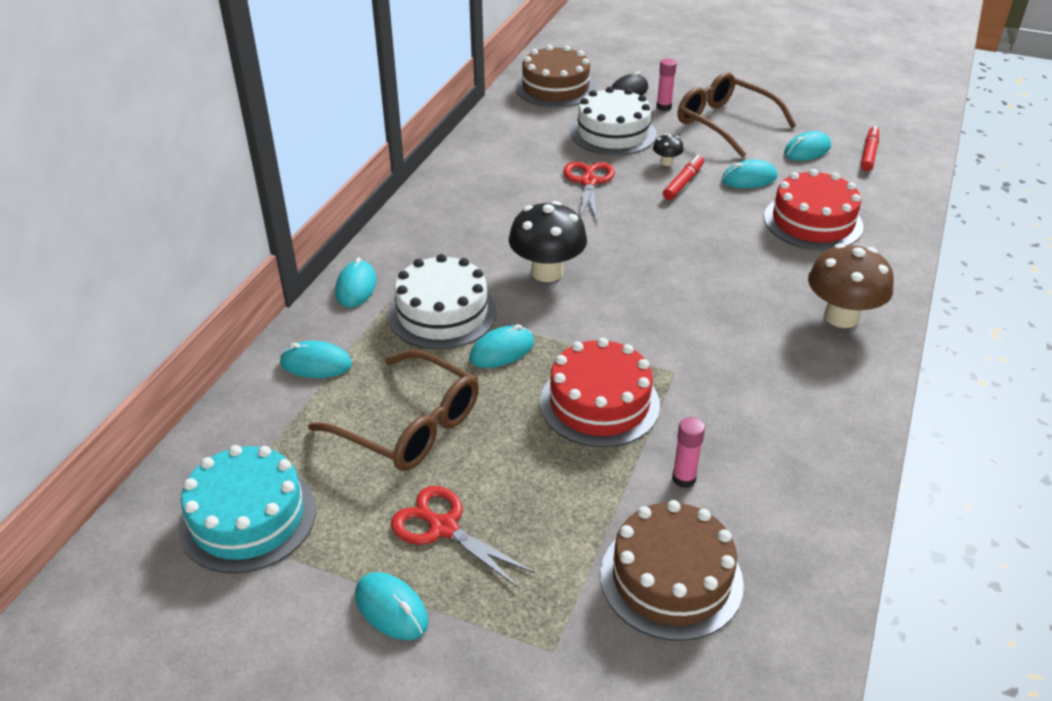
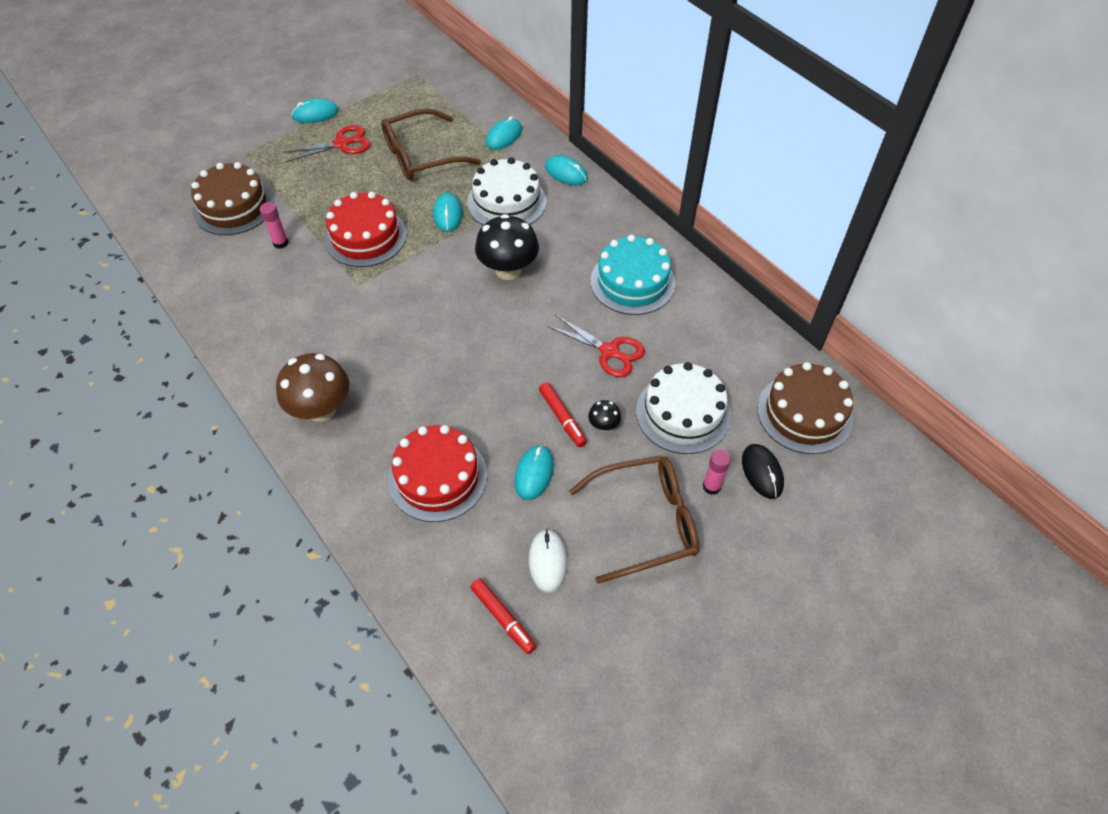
camera: 120 degrees right, 15 degrees up
(248, 517) = (411, 87): turquoise cake -> turquoise cake (632, 282)
(807, 150) = (547, 561): turquoise mouse -> white mouse

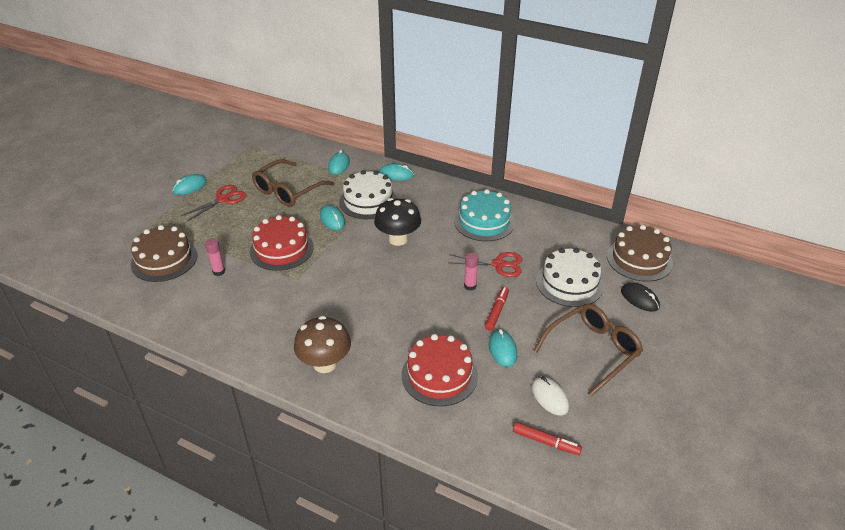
camera: 25 degrees left, 15 degrees down
(562, 418) = (497, 311): red marker -> red marker turned 105 degrees counterclockwise
(603, 425) = (526, 306): black mushroom -> none
(711, 486) = (616, 317): pink glue stick -> pink glue stick (470, 286)

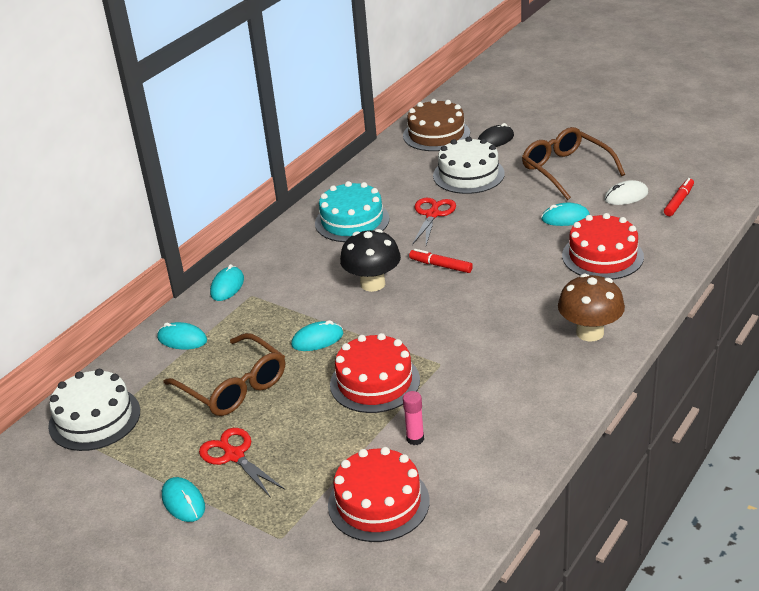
camera: 80 degrees left, 5 degrees down
(164, 260) = (378, 503): brown cake -> red cake
(368, 201) = (283, 309): white cake -> white cake (94, 418)
(470, 286) = (467, 234): pink glue stick -> none
(497, 311) = (509, 219): red marker -> red marker (440, 266)

